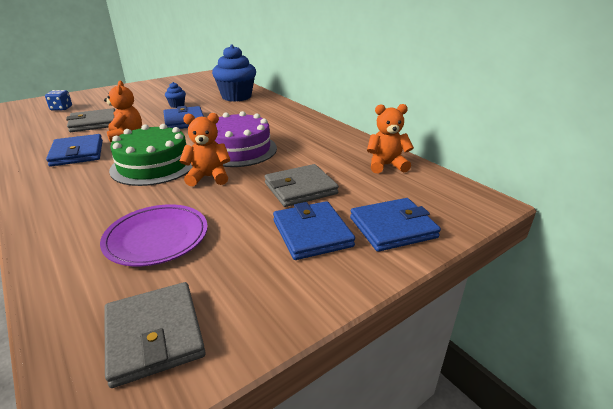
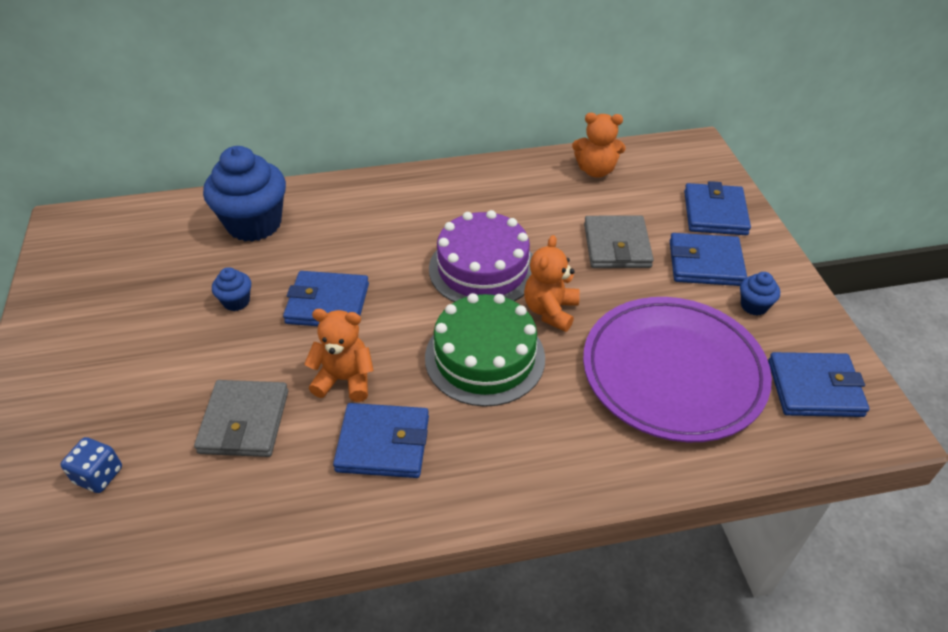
camera: 65 degrees left, 15 degrees up
(154, 335) = (814, 388): grey wallet -> blue wallet
(157, 238) = (673, 373): purple plate -> purple plate, size x1.64
(268, 271) = (754, 306): none -> blue cupcake
(386, 165) = (596, 170): orange teddy bear -> orange teddy bear turned 105 degrees counterclockwise

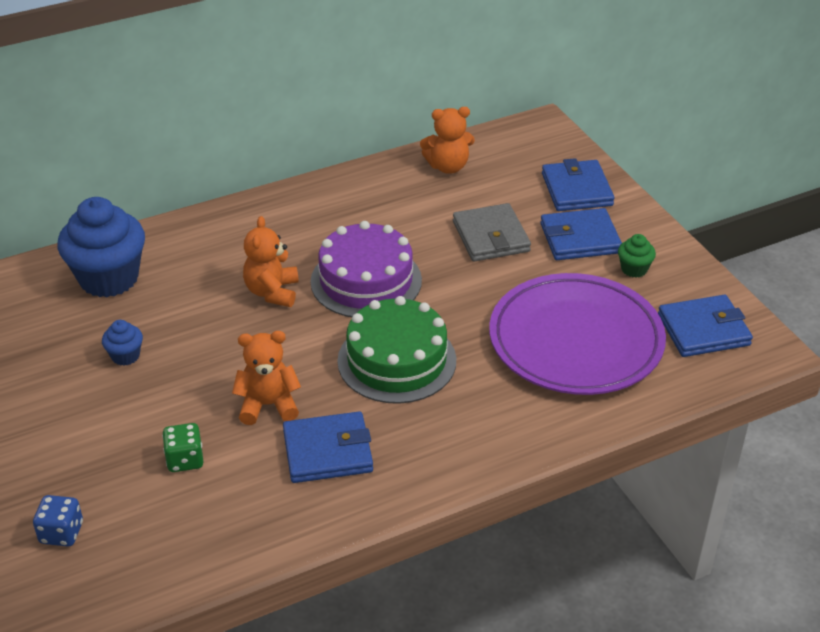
camera: 15 degrees left, 5 degrees down
(244, 422) = (185, 460): grey wallet -> green dice
(327, 304) = (221, 341): blue wallet -> none
(550, 311) = (445, 308): orange teddy bear -> orange teddy bear (272, 292)
(754, 306) = (634, 269): blue cupcake -> green cupcake

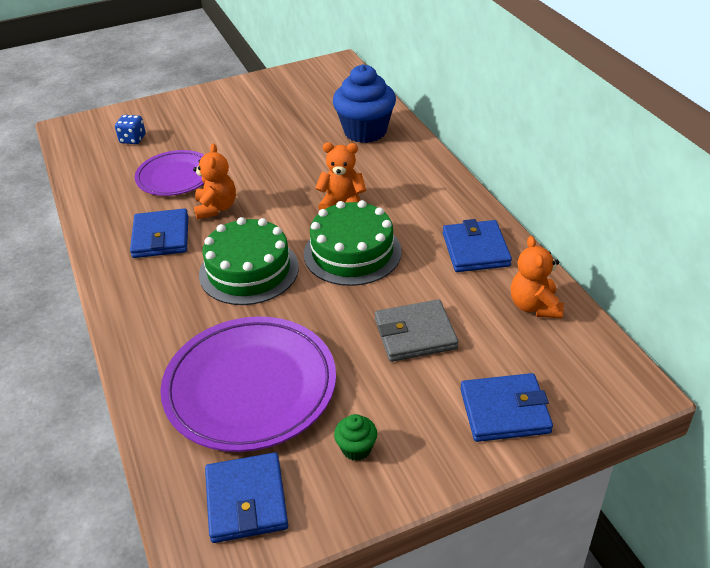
camera: 95 degrees right, 0 degrees up
(125, 356) = (281, 146): blue cupcake -> none
(185, 460) = (175, 177): green dice -> purple plate
(366, 281) = (352, 252): purple cake -> green cake
(580, 238) = (412, 405): blue wallet -> blue wallet (475, 249)

